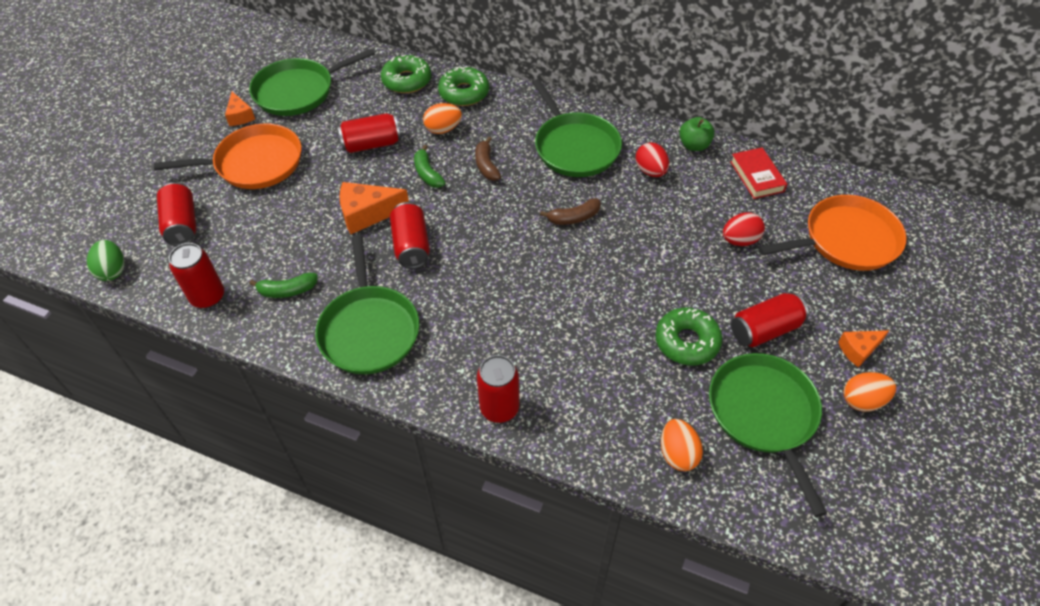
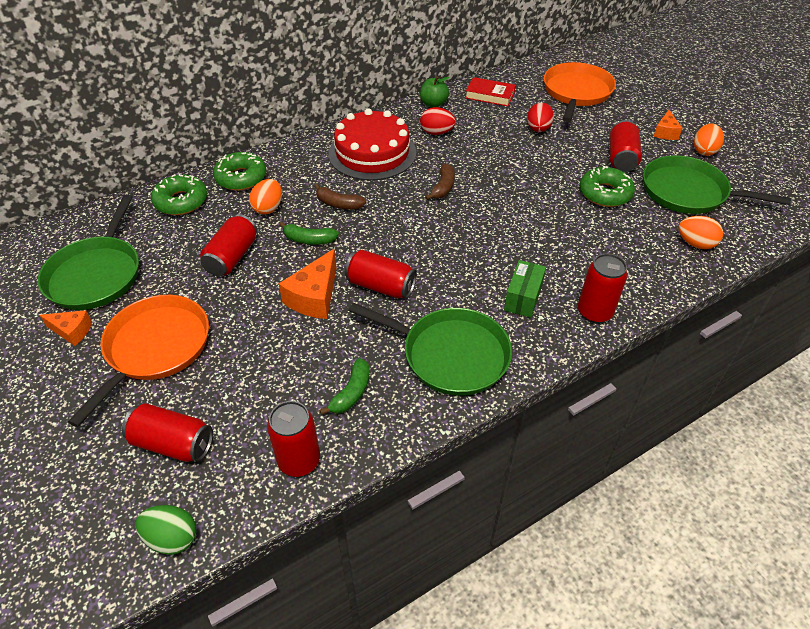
camera: 55 degrees left, 5 degrees down
(475, 346) = (523, 298): none -> green box
(574, 147) = (372, 153): green pan -> red cake

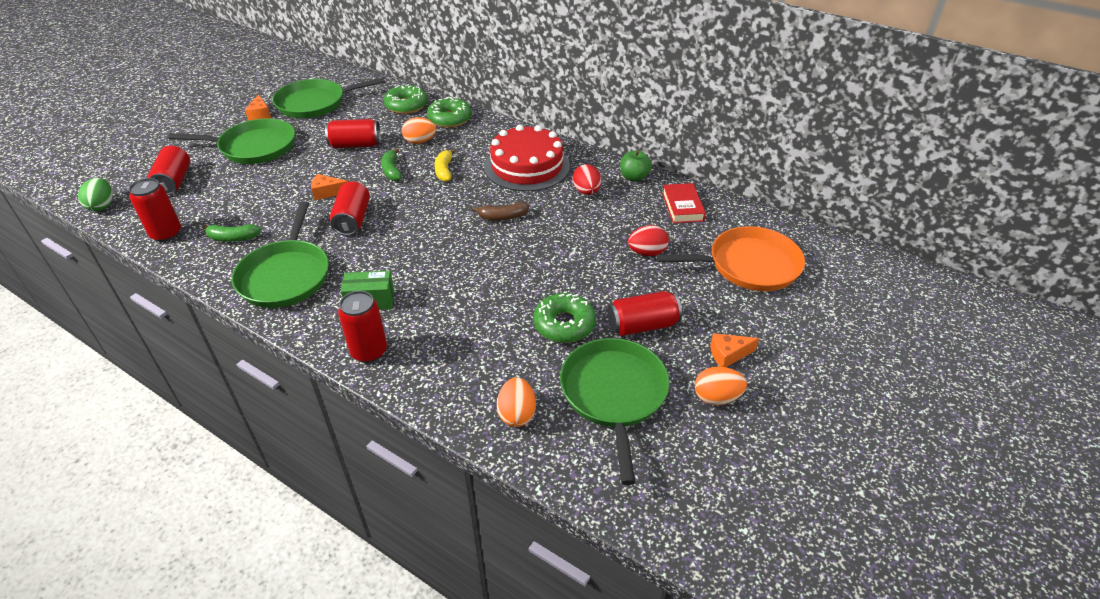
camera: 65 degrees right, 5 degrees down
(155, 348) = (254, 147): orange pan -> green pan
(314, 297) = (327, 192): orange cheese -> orange cheese, size x0.61
(338, 204) = (444, 170): brown banana -> yellow banana

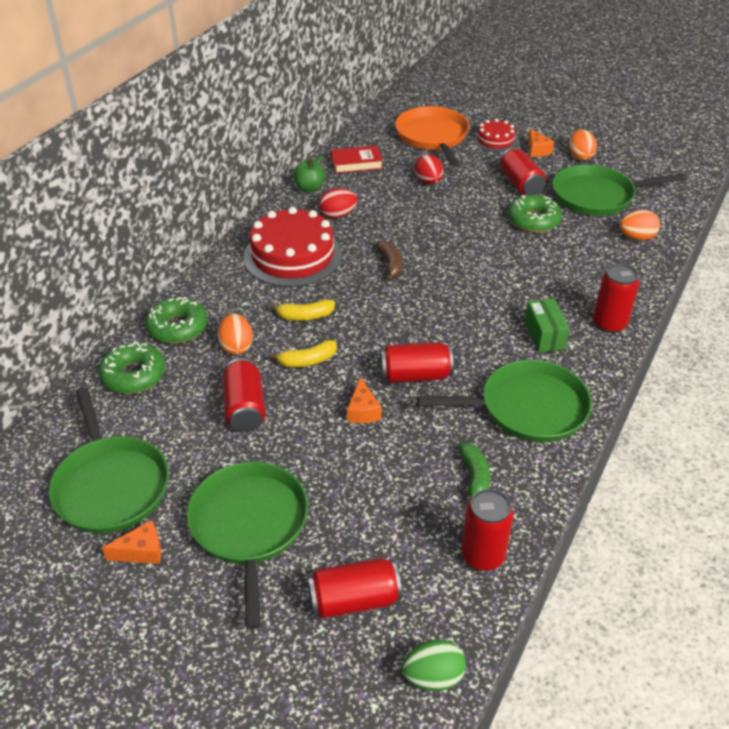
camera: 95 degrees left, 0 degrees up
(392, 170) = (307, 361): green banana -> yellow banana
(749, 318) = (495, 140): none -> red cake

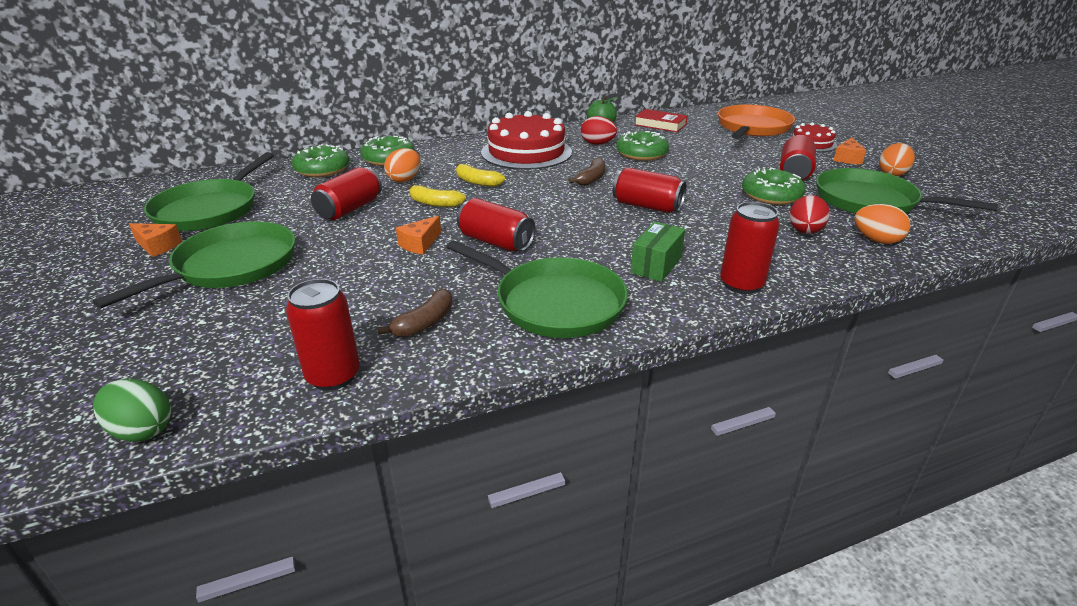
camera: 40 degrees right, 10 degrees down
(354, 600) = (200, 344): red can -> red can (647, 206)
(389, 212) = (641, 153): none -> green donut
(428, 182) = (705, 148): red egg -> red egg (804, 232)
(474, 478) = (424, 323): green banana -> brown banana

